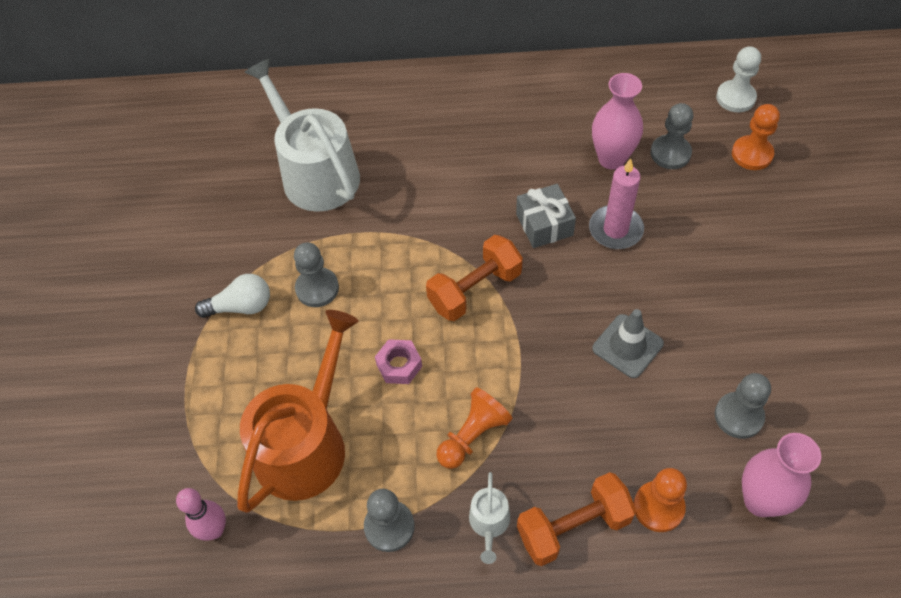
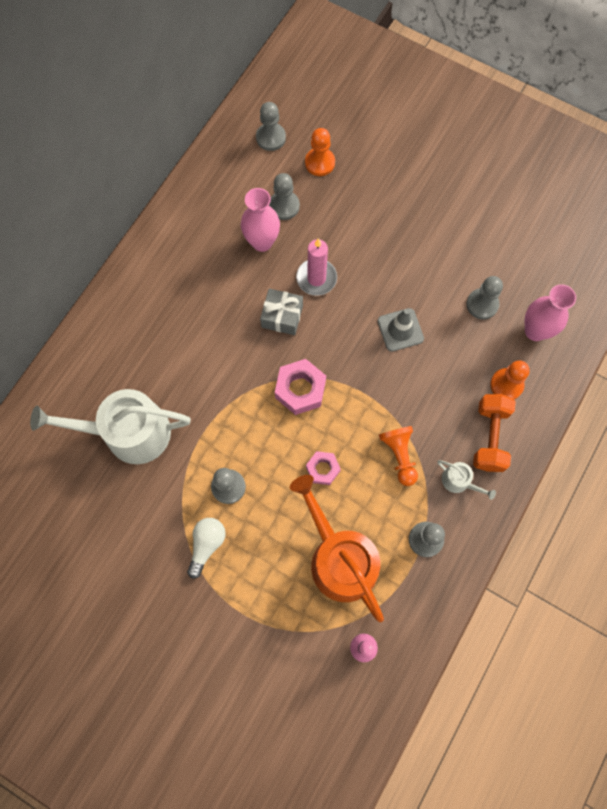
camera: 60 degrees left, 15 degrees up
(475, 290) = (300, 389): orange dumbbell -> pink nut
(735, 98) = (271, 138): white pawn -> grey pawn

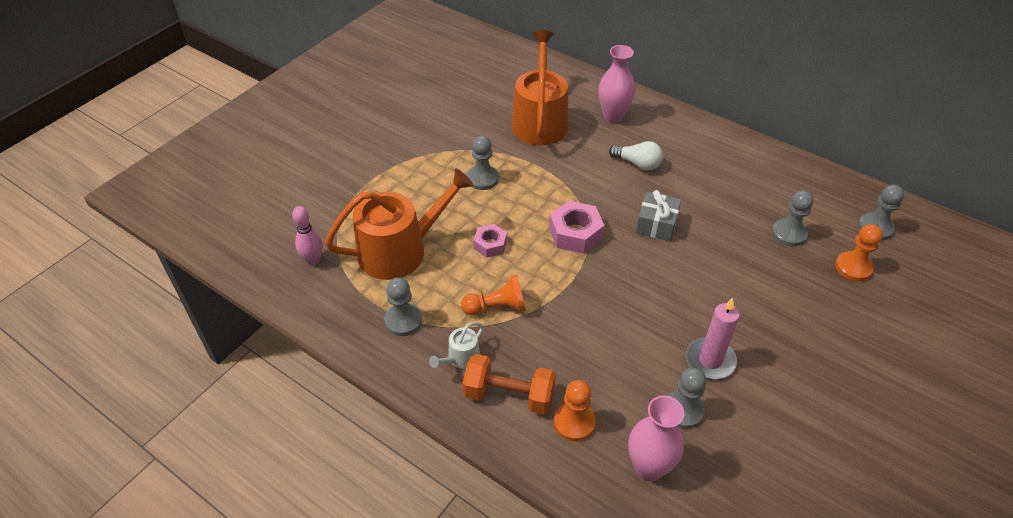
camera: 95 degrees right, 25 degrees down
(128, 433) = (540, 120): white watering can -> orange watering can
(207, 545) = (432, 163): white light bulb -> white light bulb (637, 164)
(262, 242) = (741, 214): pink vase -> pink vase (613, 116)
(316, 278) = (703, 254): pink candle -> pink candle (710, 360)
(400, 330) = (645, 322): grey traffic cone -> none

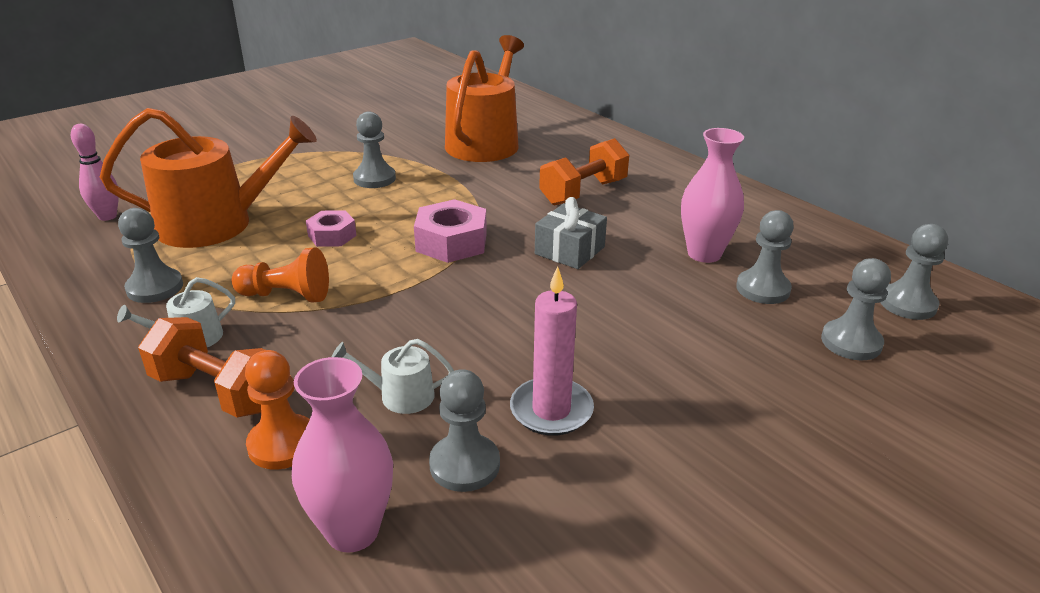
camera: 15 degrees right, 15 degrees down
(613, 116) = (580, 150): pink vase -> pink vase (704, 254)
(619, 371) = (400, 395): none -> white watering can
(637, 164) = (583, 192): white light bulb -> orange dumbbell
(853, 267) = (851, 342): orange pawn -> grey pawn

